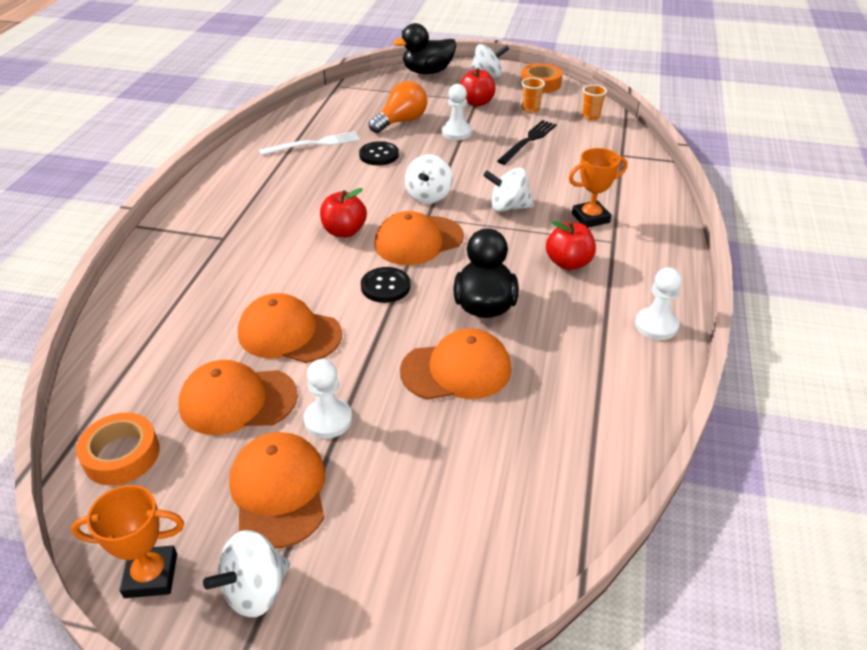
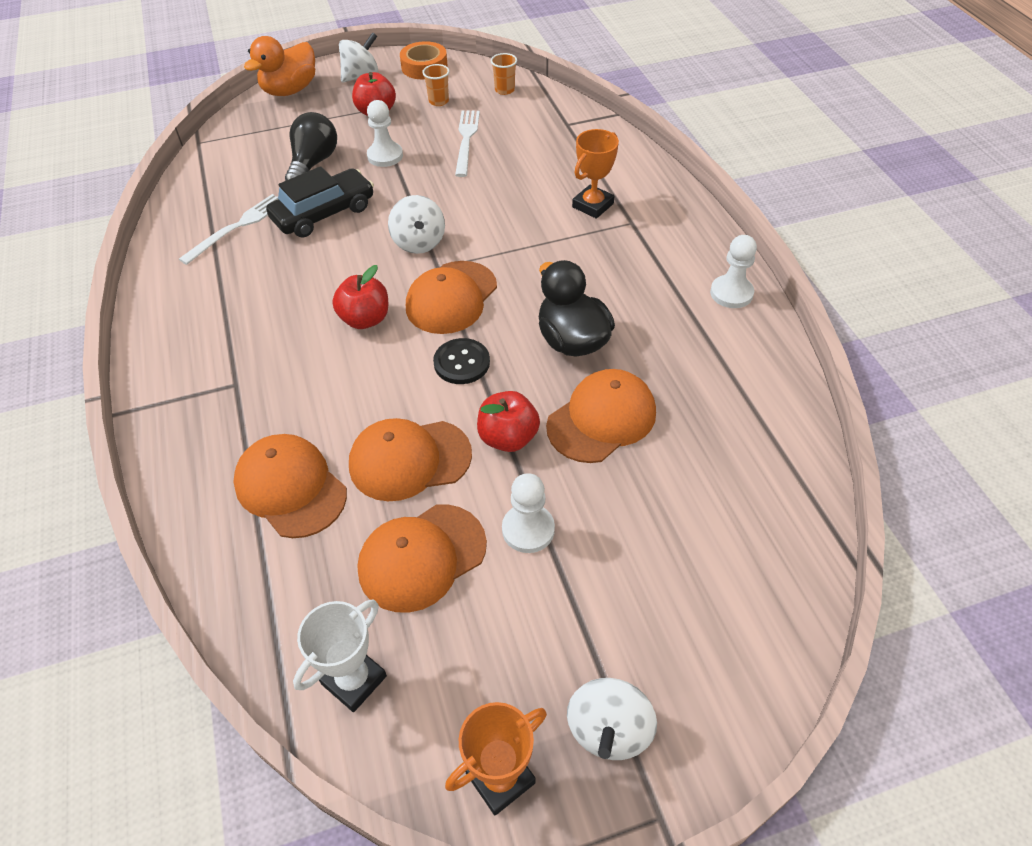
camera: 30 degrees left, 10 degrees up
(121, 455) = (354, 680): orange tape -> white trophy
(279, 491) = (545, 625): orange cap -> orange cap (290, 488)
(379, 155) = (324, 213): black button -> black car
(401, 121) = (313, 163): orange light bulb -> black light bulb
(427, 72) = (290, 90): black duck -> orange duck
(508, 207) = (507, 224): white spinning top -> none
(528, 141) = (466, 140): black fork -> white fork
(568, 263) = (610, 262): red apple -> red apple (508, 438)

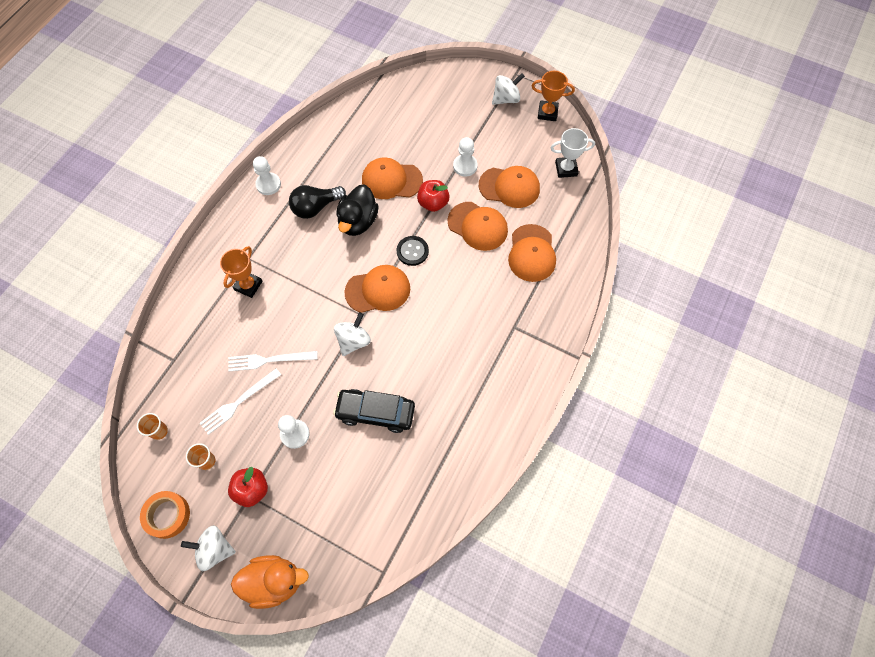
camera: 135 degrees left, 15 degrees up
(237, 227) = (429, 447): white fork -> white fork (269, 360)
(313, 163) = (338, 469): black light bulb -> black light bulb (315, 207)
(365, 319) = (427, 313): red apple -> none
(593, 205) = (248, 285): orange trophy -> orange trophy turned 60 degrees counterclockwise

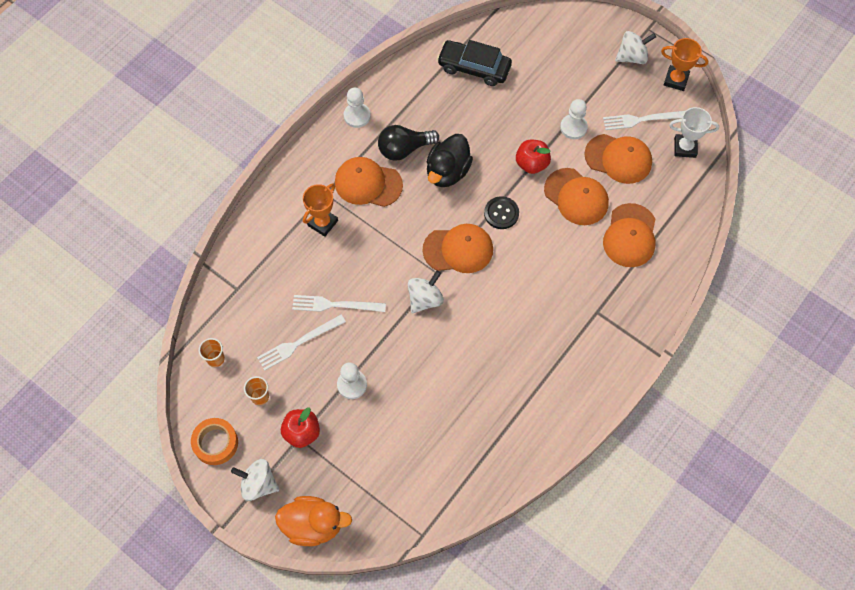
camera: 10 degrees right, 0 degrees up
(375, 412) = (437, 377): black car -> black car (474, 68)
(391, 180) = (490, 131): orange cap -> orange cap (368, 184)
(524, 150) = (642, 119): none -> white fork

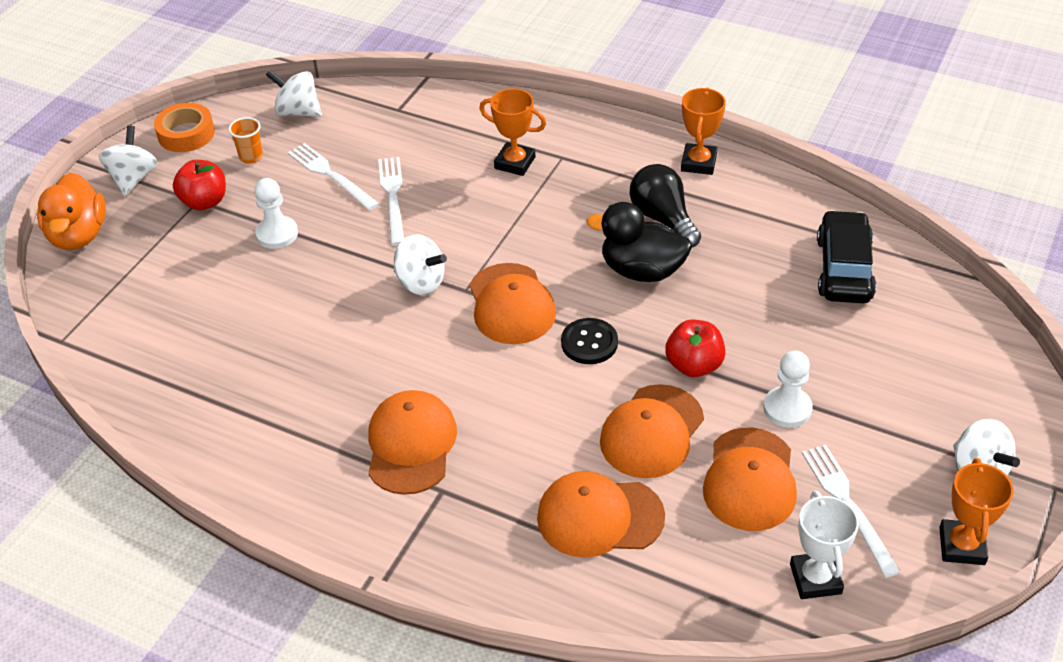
camera: 80 degrees right, 20 degrees down
(215, 359) = (298, 111): orange cup -> white spinning top
(357, 116) = (698, 163): white pawn -> orange trophy
(368, 184) = (591, 193): orange cap -> orange cap (411, 445)

